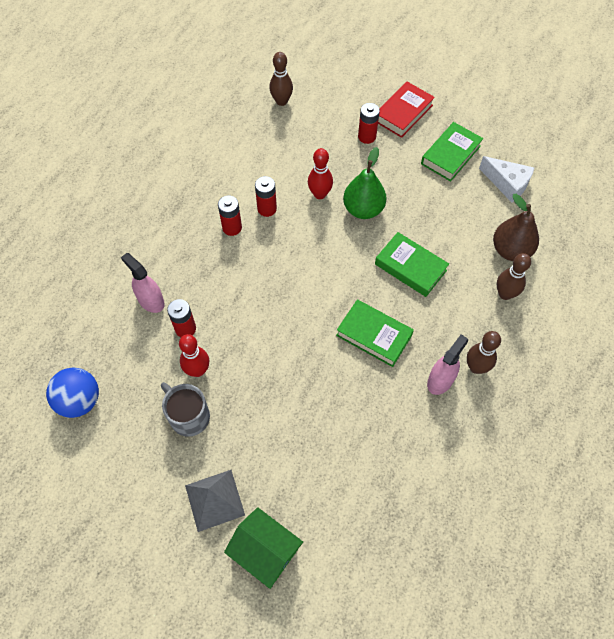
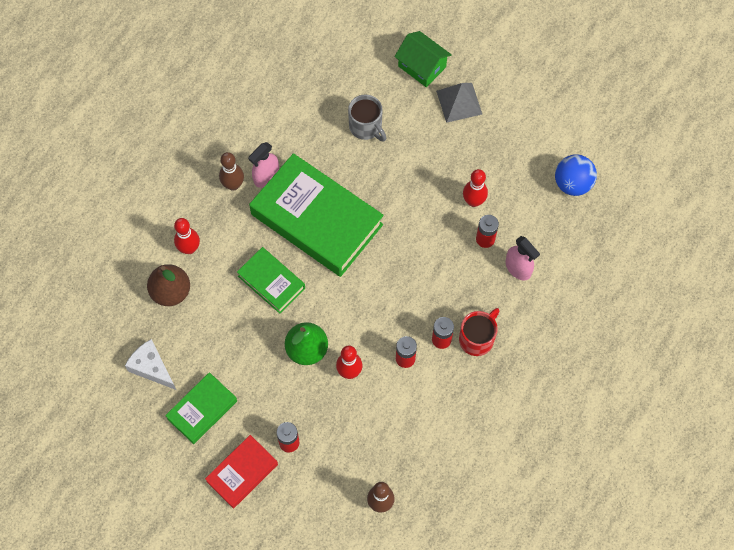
camera: 175 degrees left, 5 degrees up
(188, 416) = (480, 164): grey mug -> grey mug (366, 127)
(196, 231) = (477, 338): none -> red mug
(374, 335) = (317, 219): green book -> green book, size x1.96
(505, 294) = (189, 248): brown bowling pin -> red bowling pin

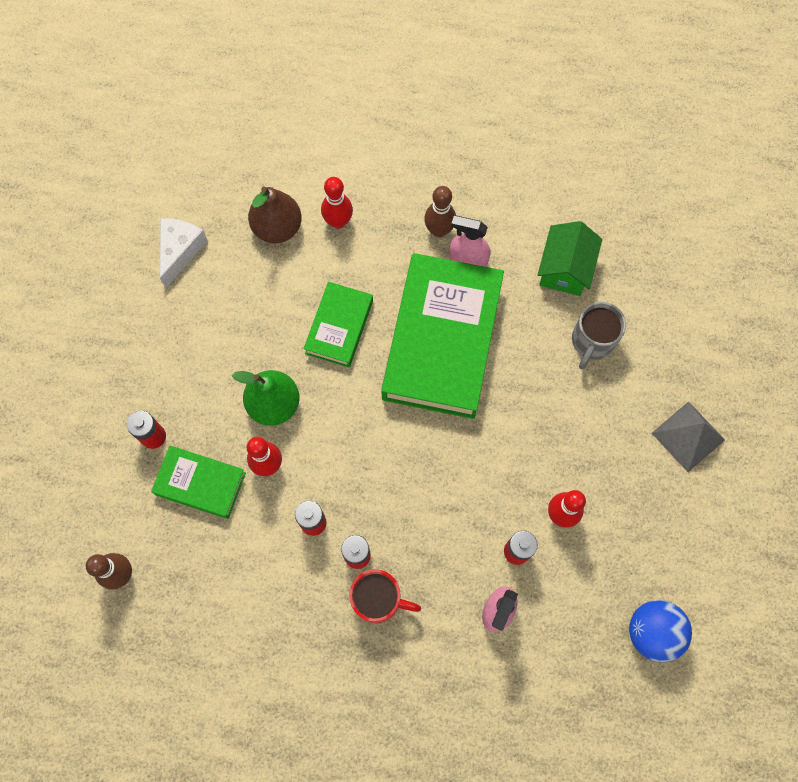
camera: 65 degrees right, 5 degrees up
(202, 410) = (154, 325): green book -> green book (200, 483)
(242, 473) = (97, 402): red book -> none
(422, 66) = (711, 369): green house -> green house (565, 268)

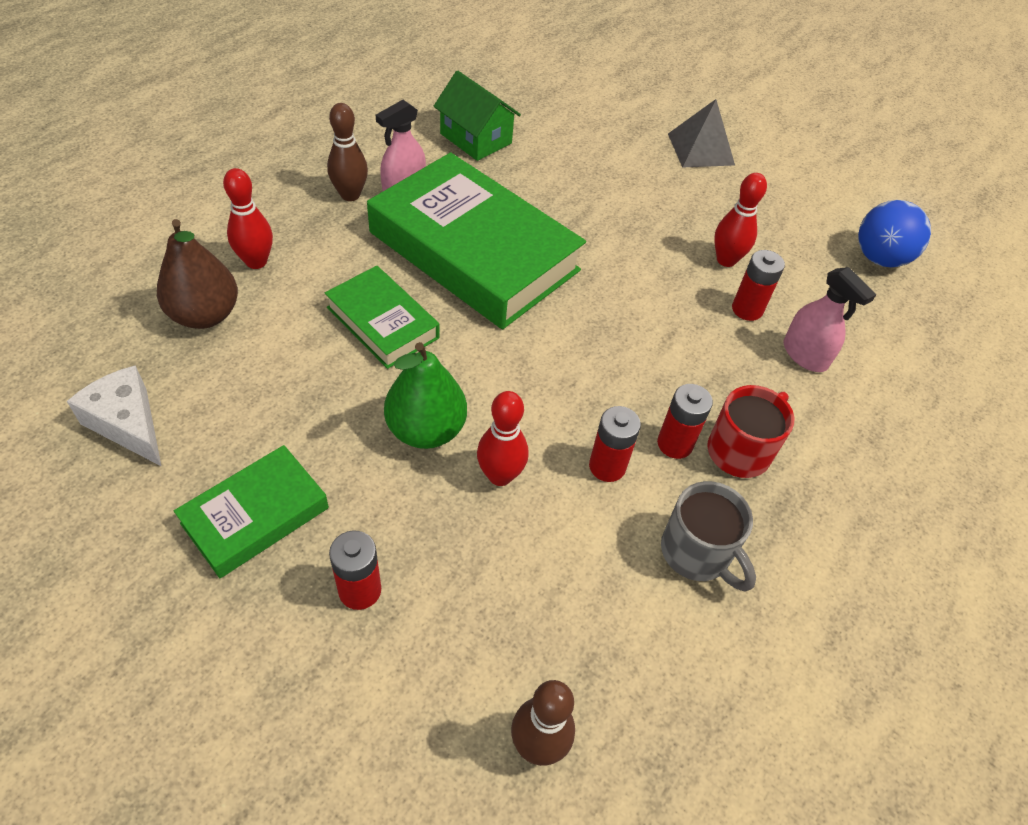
camera: 65 degrees left, 20 degrees down
(200, 483) = (471, 565): green book -> green book (255, 515)
(592, 341) = (564, 158): grey mug -> grey mug (697, 553)

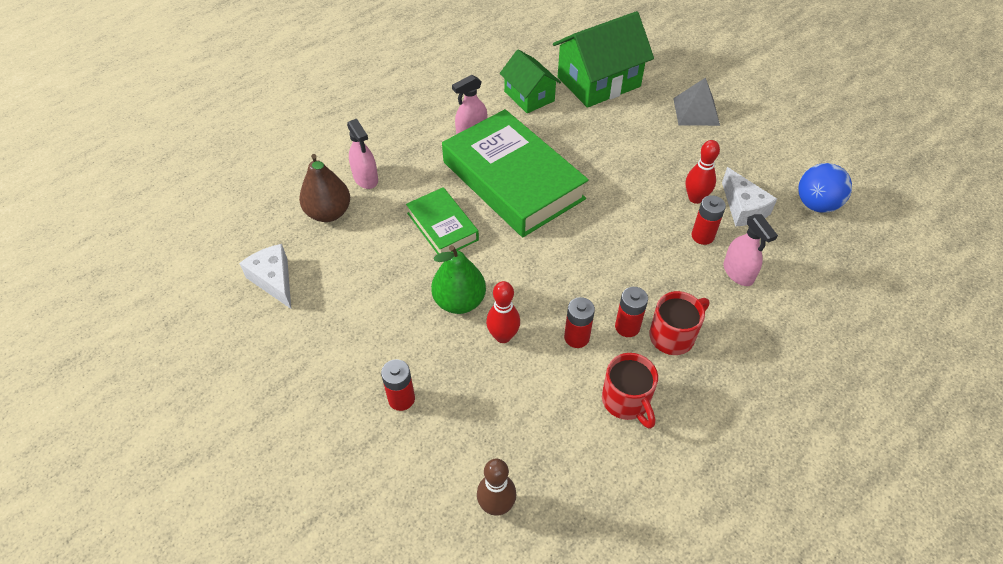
camera: 15 degrees right, 0 degrees up
(255, 515) = (344, 345): green book -> none
(256, 261) = (365, 178): red bowling pin -> pink spray bottle
(350, 195) = (434, 134): brown bowling pin -> none
(566, 116) = (598, 82): none -> green house
(697, 553) = (626, 401): grey mug -> red mug
(790, 269) = (743, 208): none -> white cheese

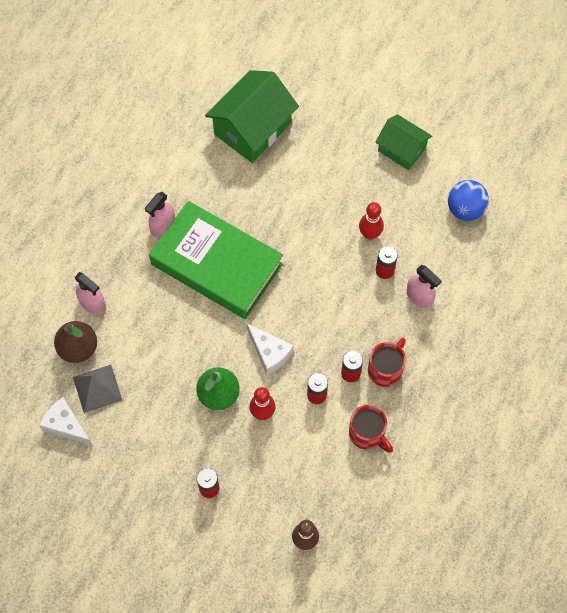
camera: 20 degrees left, 15 degrees up
(442, 226) = (177, 330): green book -> none
(529, 96) = (197, 165): green house -> green house (401, 149)
(696, 111) = (347, 137): grey pyramid -> grey pyramid (97, 388)
(743, 208) = (409, 232): white cheese -> white cheese (269, 353)

